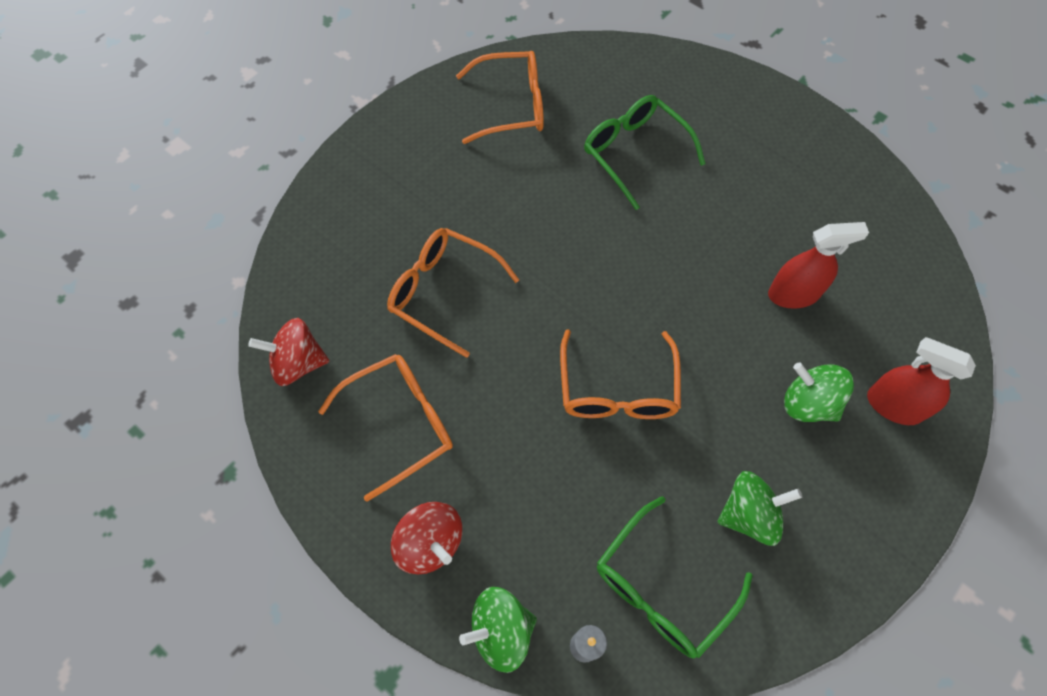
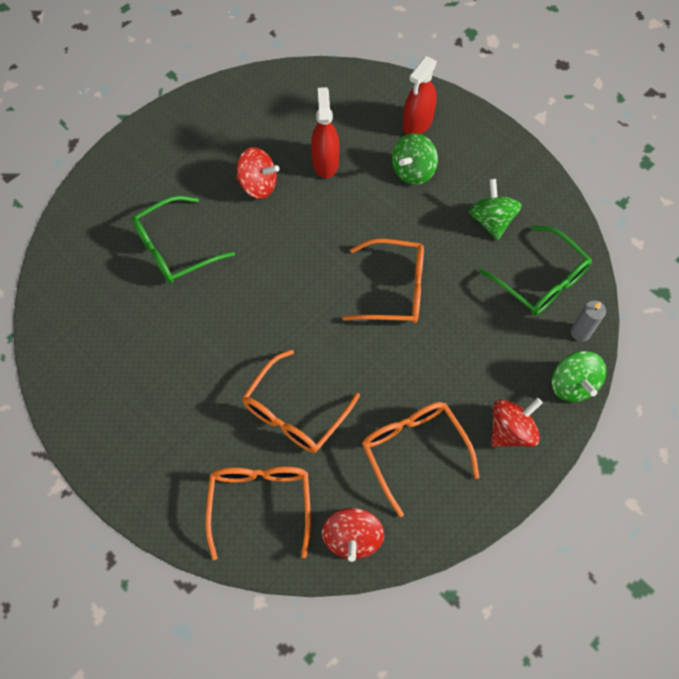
camera: 85 degrees left, 0 degrees up
(511, 106) = (100, 343): orange glasses -> orange glasses (260, 504)
(740, 223) = (258, 185): none -> red spinning top

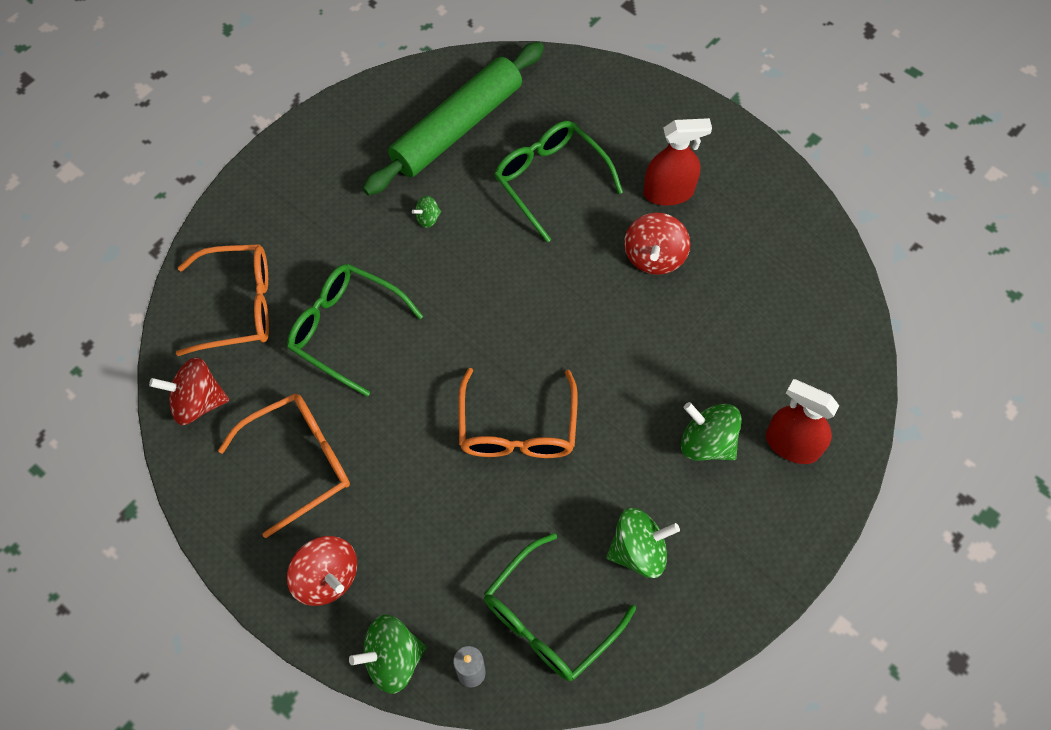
camera: 85 degrees right, 0 degrees up
(105, 315) = (457, 127): none -> green rolling pin
(195, 343) = (428, 218): none -> green spinning top
(295, 412) = (346, 329): orange glasses -> green glasses
(325, 162) = (702, 331): red spray bottle -> red spray bottle (668, 192)

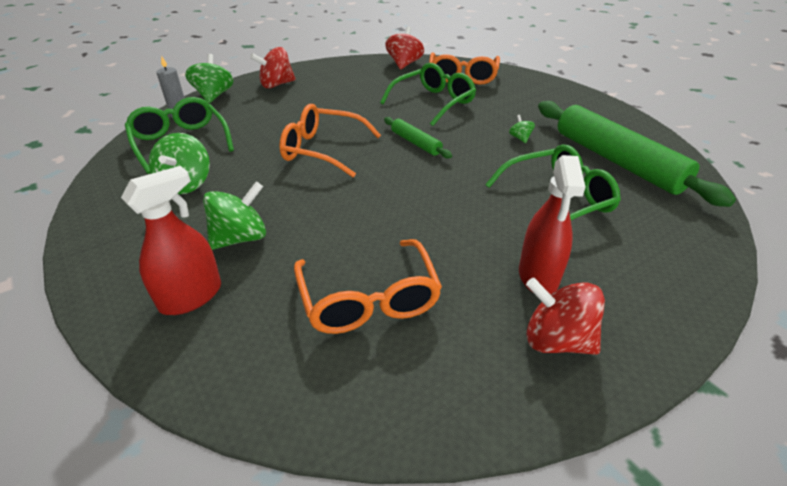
camera: 105 degrees right, 25 degrees down
(299, 462) = (350, 83): orange glasses -> orange glasses (368, 299)
(471, 327) = (415, 143): none -> green rolling pin
(654, 256) = (455, 247): red spinning top -> red spinning top (556, 340)

